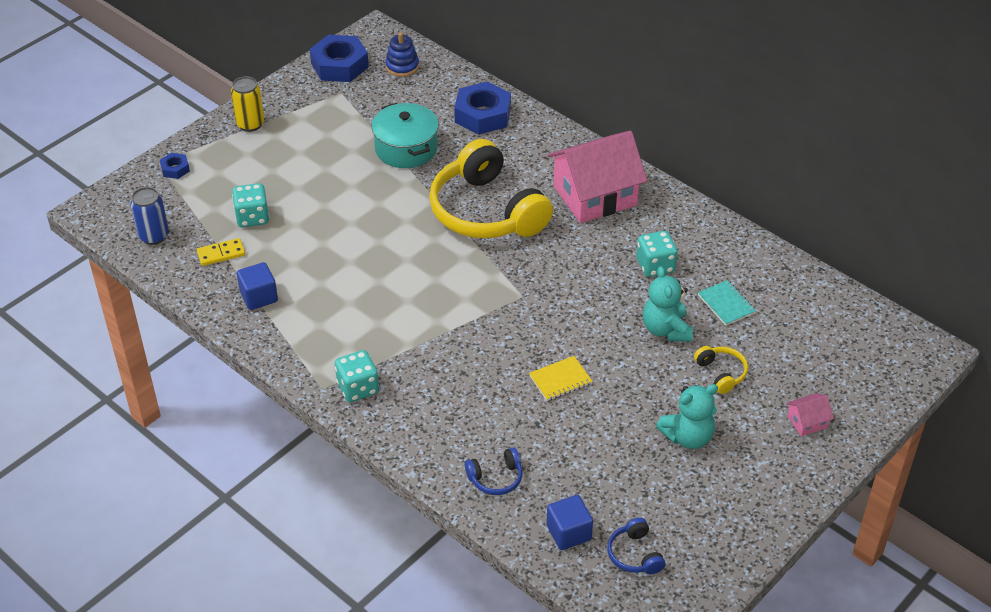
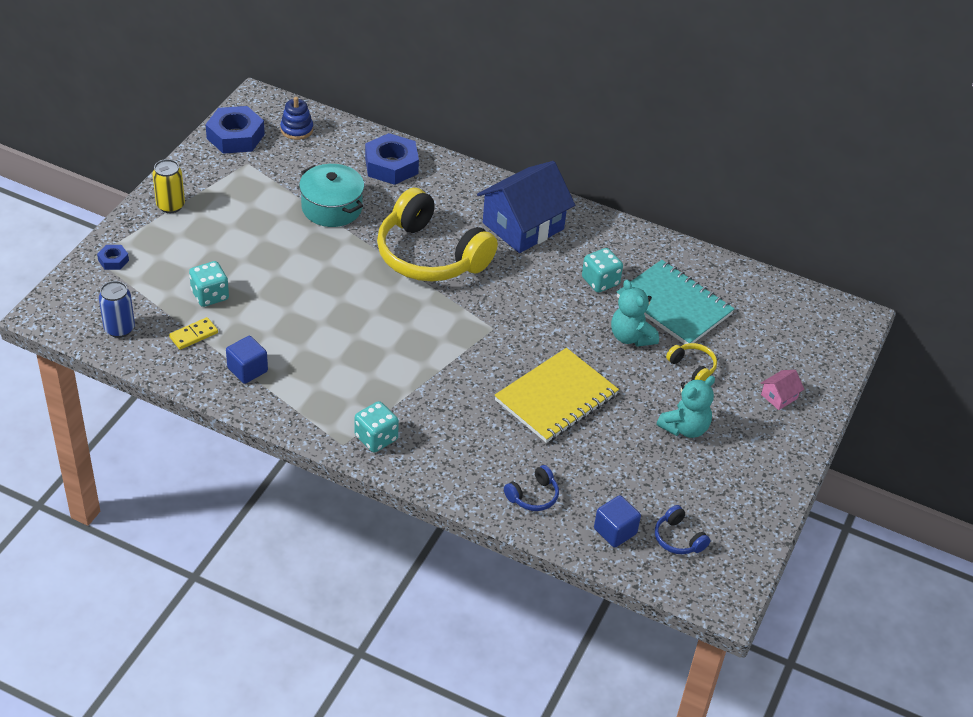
camera: 20 degrees left, 0 degrees up
(560, 380) = (556, 398): yellow notebook -> yellow notebook, size x2.12
(595, 196) = (523, 226): pink house -> blue house
(726, 304) = (674, 305): turquoise notebook -> turquoise notebook, size x2.12

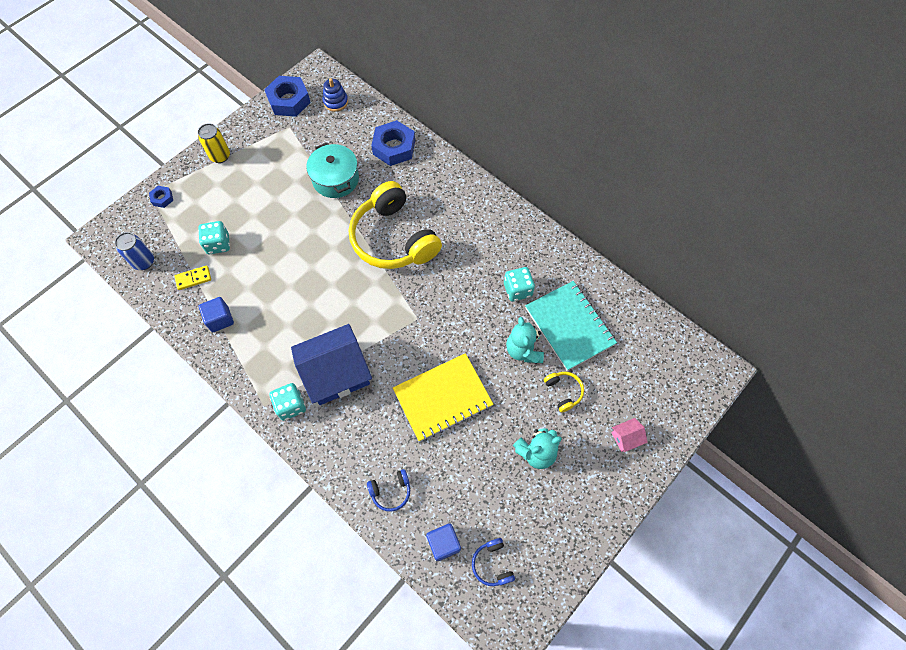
camera: 20 degrees right, 20 degrees up
(523, 226) = (475, 223): blue house -> blue house (336, 373)

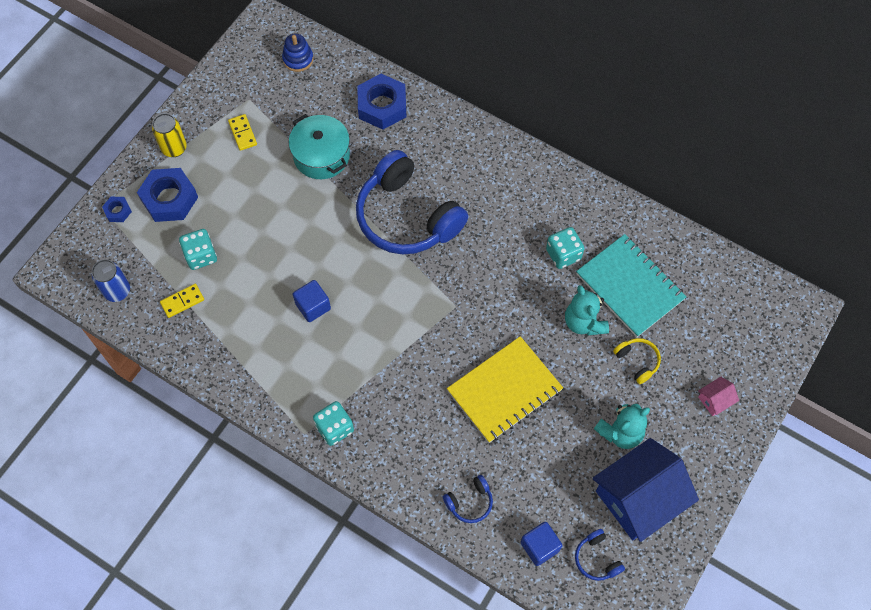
camera: 10 degrees left, 0 degrees up
(220, 319) = (227, 344): blue cube -> blue cube (313, 306)
(277, 152) = (243, 133): none -> yellow domino
(289, 100) = (240, 66): blue nut -> blue nut (169, 199)
(336, 373) = (377, 383): blue house -> blue house (639, 497)
(393, 238) = (407, 217): yellow headphones -> blue headphones

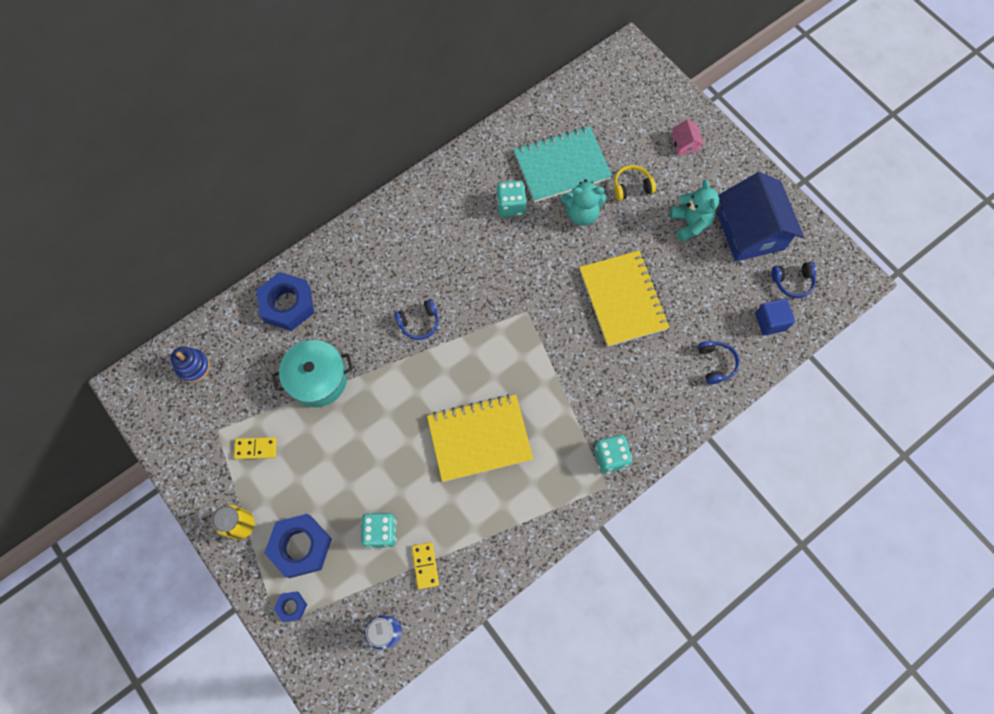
camera: 70 degrees left, 5 degrees up
(313, 306) = (479, 438): blue cube -> yellow notebook
(407, 217) = (419, 323): blue headphones -> blue headphones, size x0.41

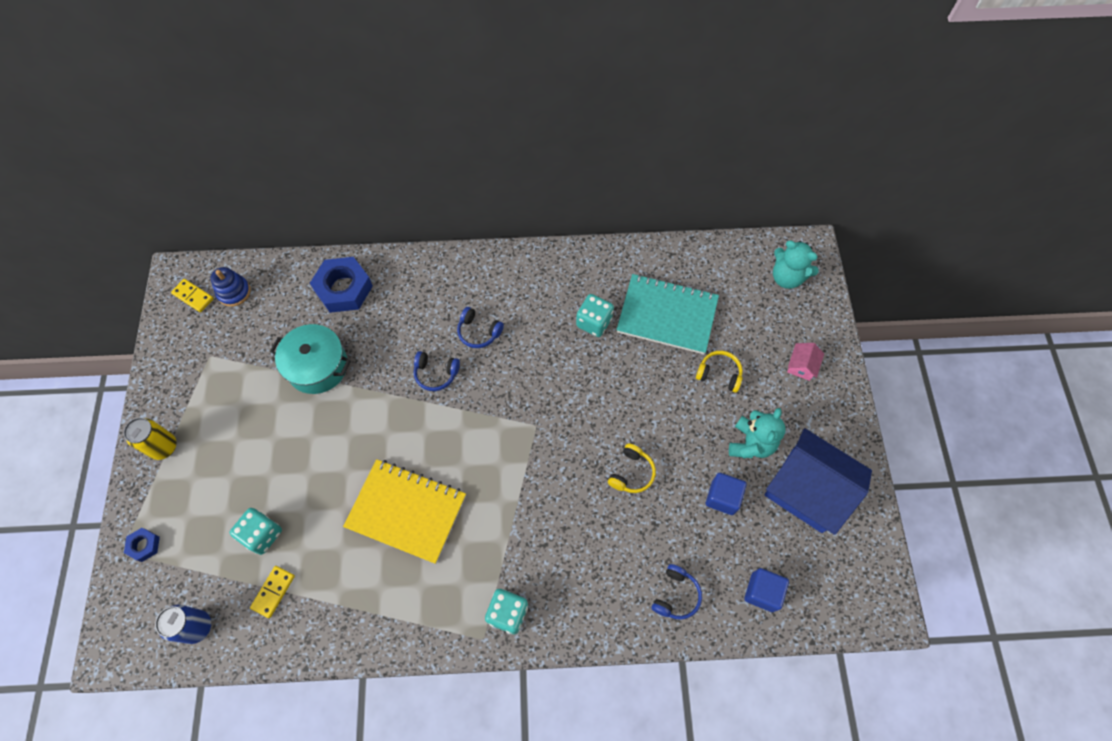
camera: 35 degrees right, 5 degrees down
(256, 448) = (225, 391): yellow domino -> yellow domino (193, 296)
(300, 546) = (192, 499): blue nut -> none
(581, 213) = (653, 369): turquoise teddy bear -> turquoise teddy bear (787, 277)
(623, 299) = (632, 473): yellow notebook -> yellow headphones
(698, 274) = (722, 497): none -> blue cube
(750, 231) = (807, 490): blue house -> blue house turned 75 degrees counterclockwise
(792, 282) = (814, 568): blue headphones -> blue headphones (478, 332)

